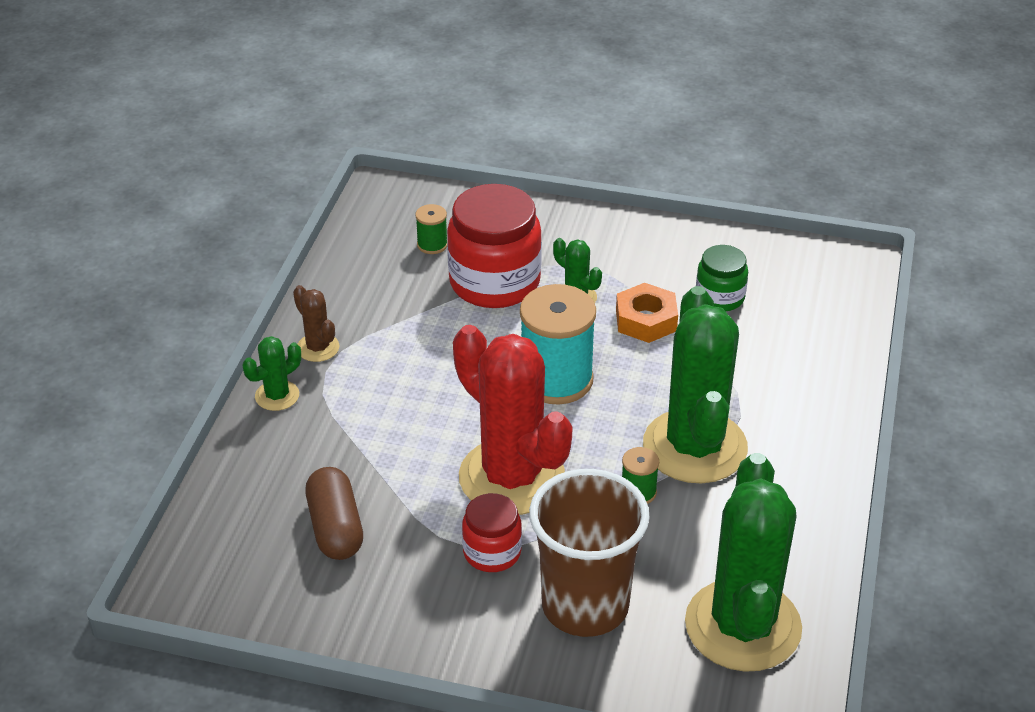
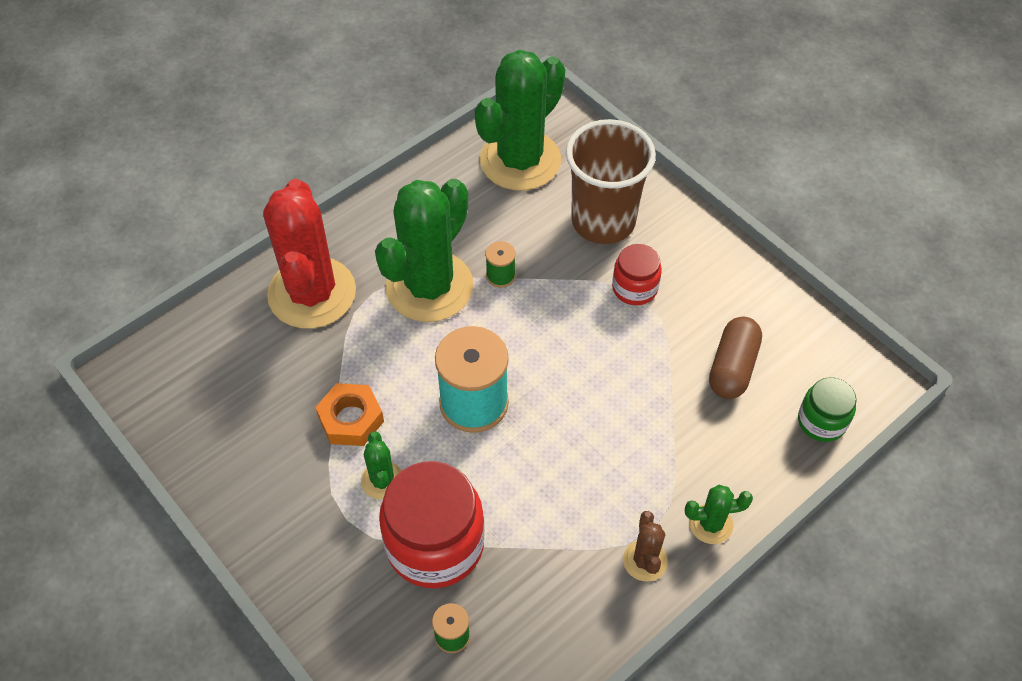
camera: 145 degrees left, 15 degrees up
(511, 477) = (577, 336): red cactus -> red cactus (312, 293)
(720, 297) = (270, 406): green jar -> green jar (821, 421)

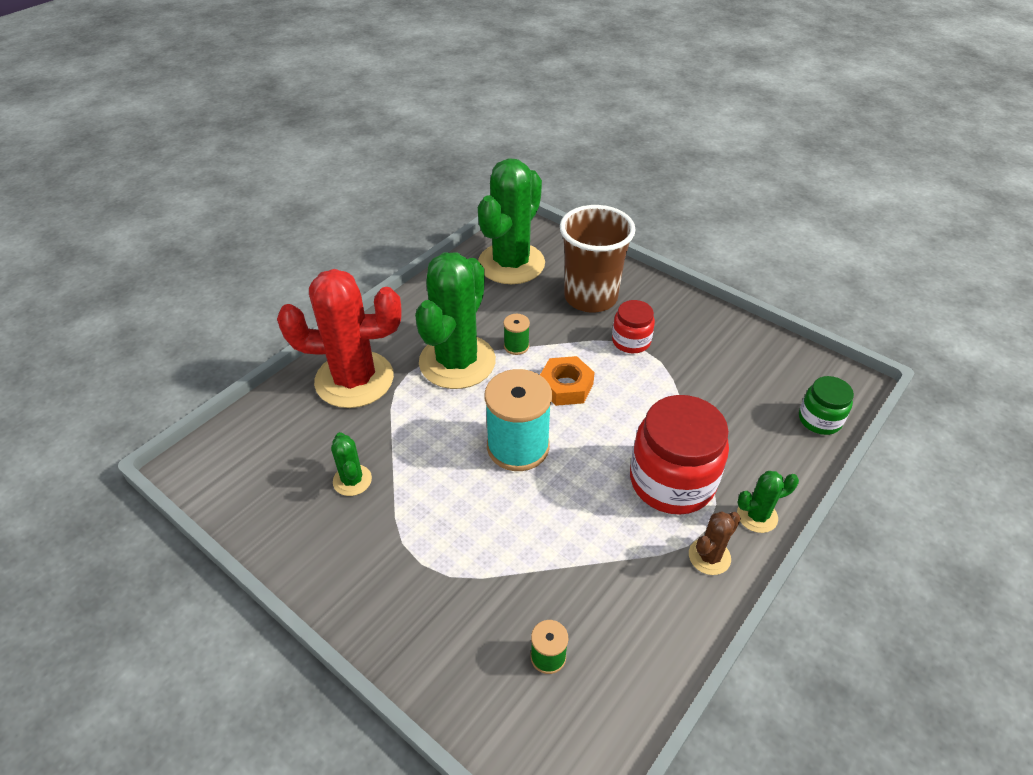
camera: 10 degrees left, 10 degrees down
(312, 293) = (354, 379): red cactus -> red cactus turned 75 degrees counterclockwise
(351, 419) = (408, 476): orange nut -> orange nut (565, 386)
(382, 480) = (449, 524): green cactus -> green cactus (352, 480)
(435, 544) = (511, 573): red jar -> red jar (672, 481)
(645, 560) = (709, 556): brown cactus -> brown cactus turned 60 degrees clockwise
(732, 367) = (731, 389): brown capsule -> none

